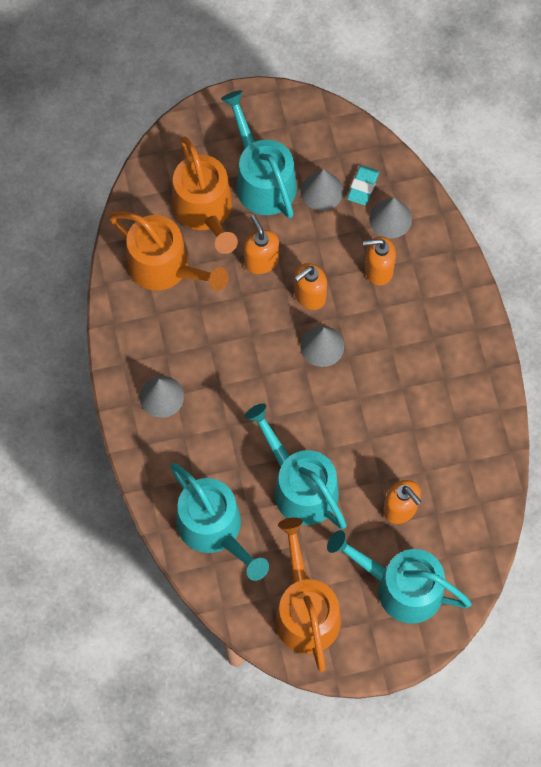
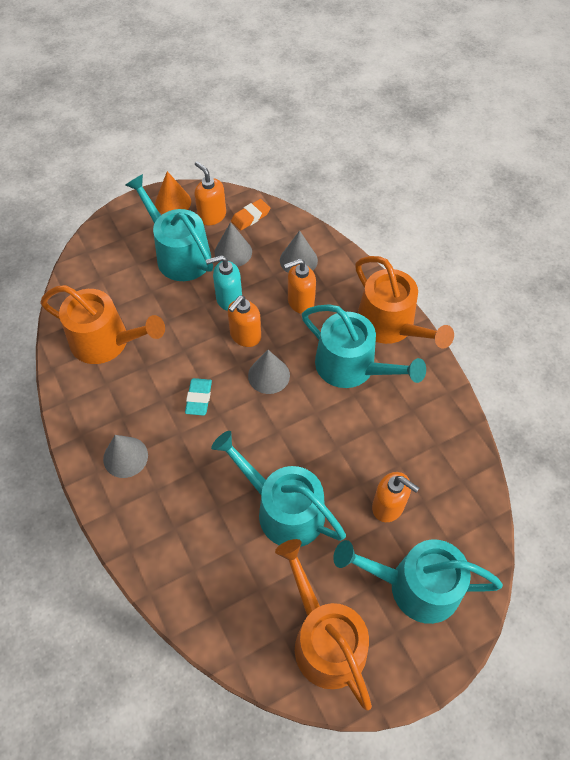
camera: 15 degrees left, 10 degrees down
(205, 210) = (133, 288): orange watering can -> orange watering can (390, 325)
(214, 529) = (207, 576): turquoise watering can -> turquoise watering can (351, 367)
(261, 261) = (194, 317): orange soap dispenser -> orange soap dispenser (212, 216)
(270, 109) = (173, 202): none -> orange cone
(302, 248) = (228, 299): none -> turquoise soap dispenser
(352, 150) = (250, 217): none -> orange eraser
(363, 187) = (267, 242): turquoise eraser -> turquoise eraser (199, 398)

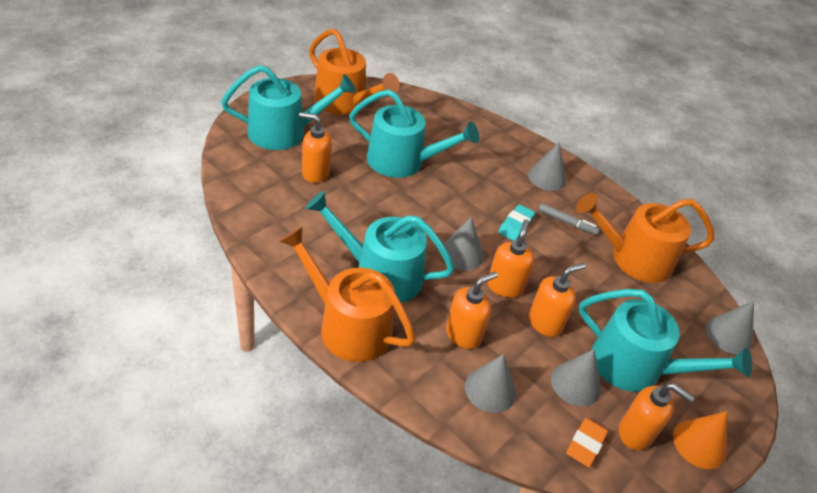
camera: 155 degrees right, 15 degrees down
(82, 262) = (728, 335): none -> grey cone
(144, 392) = (567, 223): none -> grey marker
(199, 398) = (515, 225): turquoise eraser -> turquoise eraser turned 45 degrees clockwise
(228, 299) = (545, 323): turquoise soap dispenser -> orange soap dispenser

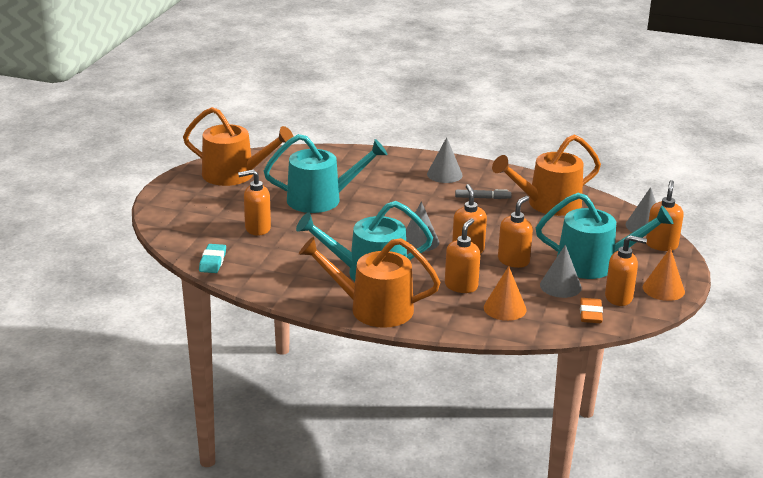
camera: 20 degrees left, 15 degrees down
(284, 132) = (203, 210): turquoise watering can -> none
(490, 389) = (505, 308): grey cone -> orange cone
(515, 225) = (445, 211): turquoise eraser -> turquoise eraser (212, 261)
(734, 372) = (661, 245): none -> orange soap dispenser

